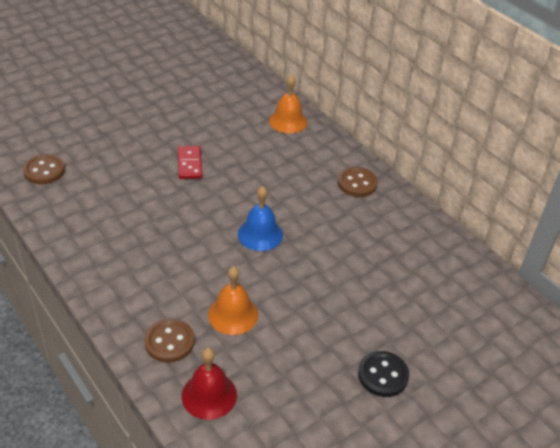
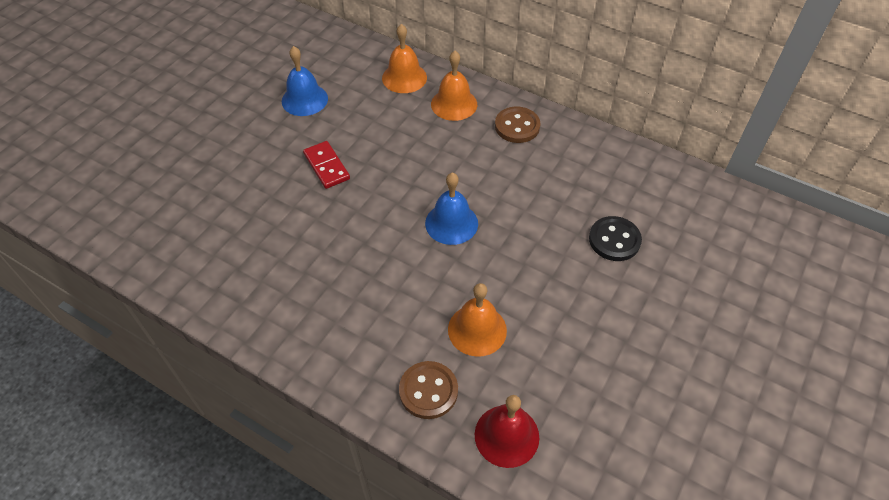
camera: 20 degrees left, 10 degrees up
(44, 171) = (160, 235): brown button -> none
(202, 113) = (304, 99): none -> blue bell
(315, 151) = (454, 104): none -> orange bell
(383, 375) = (664, 335): black button -> black button (614, 240)

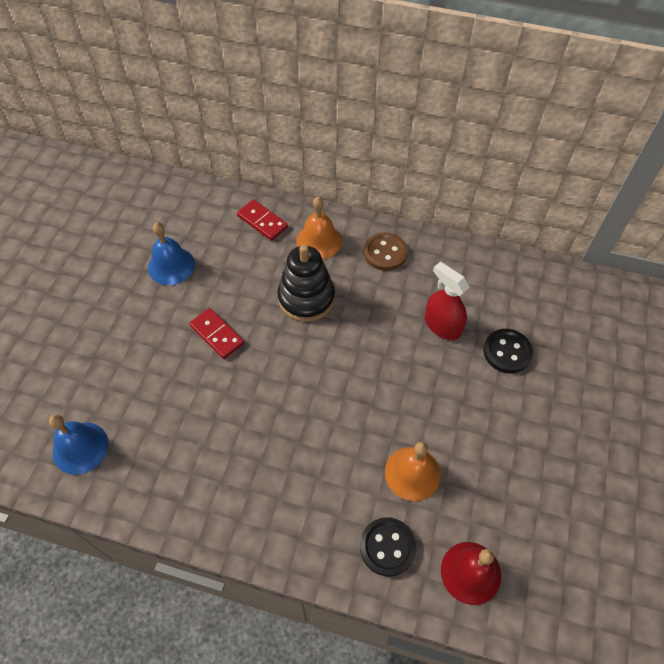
camera: 15 degrees left, 5 degrees up
(404, 77) = (262, 222): orange bell -> red domino
(424, 151) = (306, 298): none -> black stacking toy
(428, 391) = (387, 547): brown button -> black button
(451, 223) = (355, 368): blue bell -> blue bell (80, 447)
(553, 202) = (442, 326): none -> red spray bottle

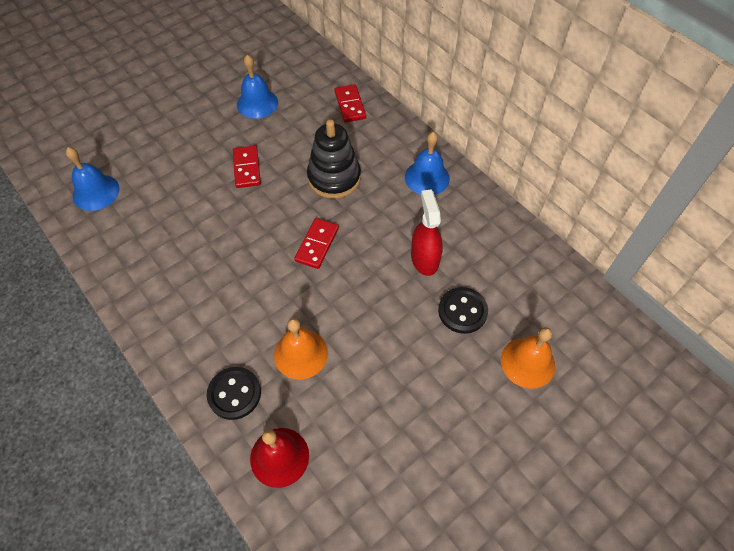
camera: 35 degrees right, 0 degrees up
(319, 241) = (381, 141): orange bell -> orange bell (527, 362)
(343, 368) = (317, 244): none -> red domino
(385, 253) = (427, 177): brown button -> blue bell

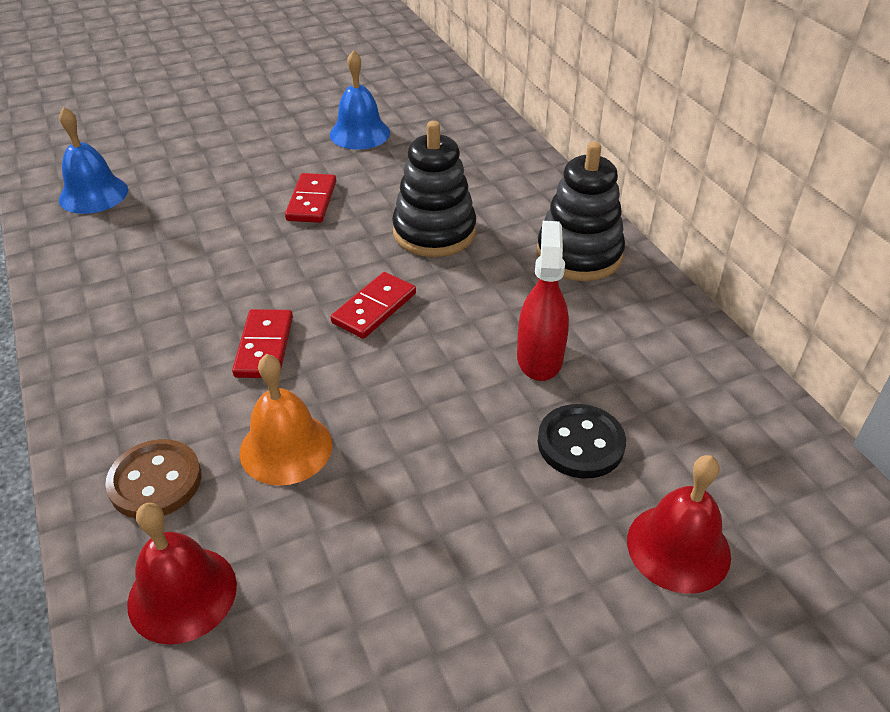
camera: 15 degrees right, 15 degrees down
(234, 394) = (155, 481): black button -> brown button
(350, 105) = (491, 154): red domino -> red domino (264, 347)
(427, 177) = (579, 255): blue bell -> black stacking toy
(527, 362) = (678, 547): orange bell -> red bell

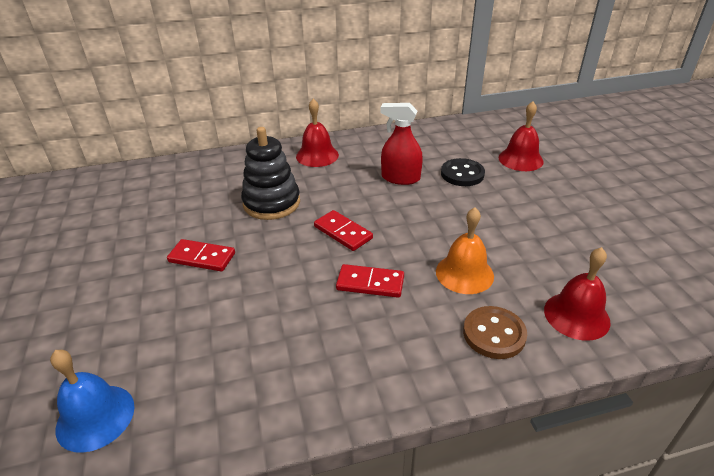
camera: 80 degrees left, 5 degrees down
(359, 133) = (117, 229): blue bell -> none
(579, 255) = (317, 155): black stacking toy -> red bell

